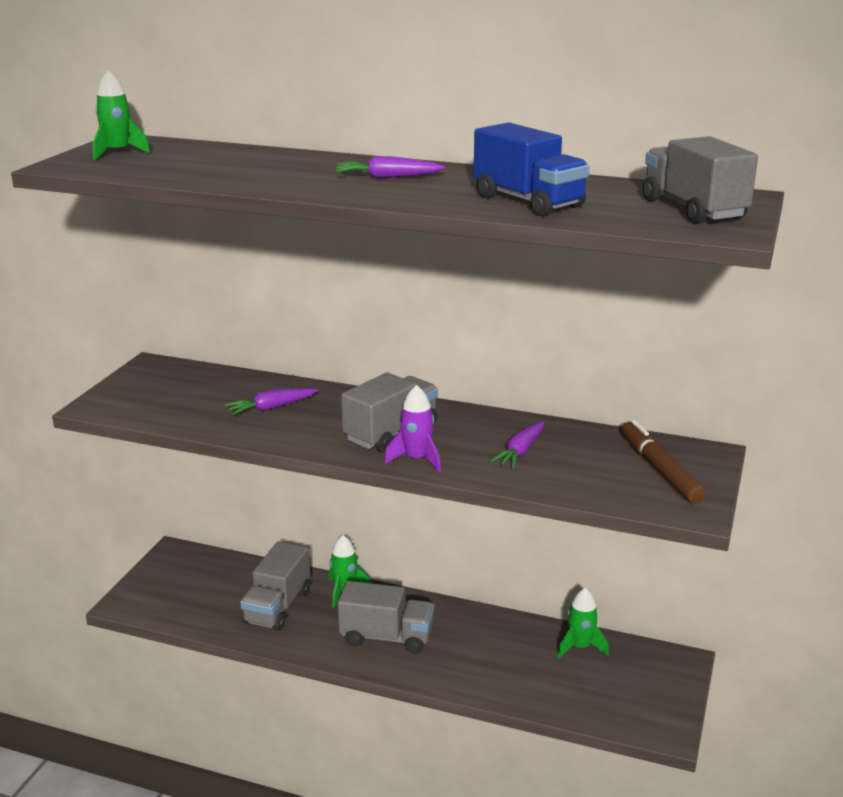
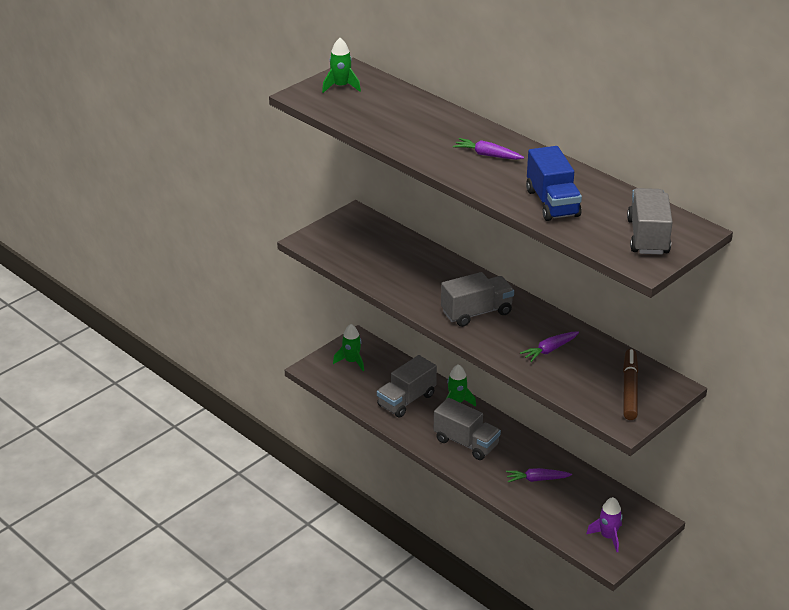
camera: 25 degrees right, 10 degrees up
(271, 408) = (413, 271): purple carrot -> purple carrot (537, 479)
(416, 459) = (479, 337): purple rocket -> purple rocket (608, 537)
(580, 647) = (592, 489): green rocket -> green rocket (351, 361)

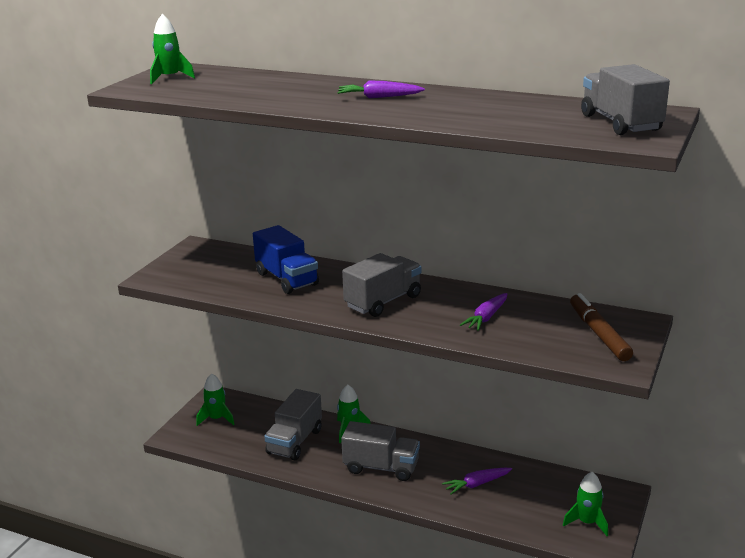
camera: 20 degrees left, 10 degrees down
(552, 203) = (488, 117): blue truck -> blue truck (287, 279)
(608, 537) = (587, 522): purple rocket -> green rocket

